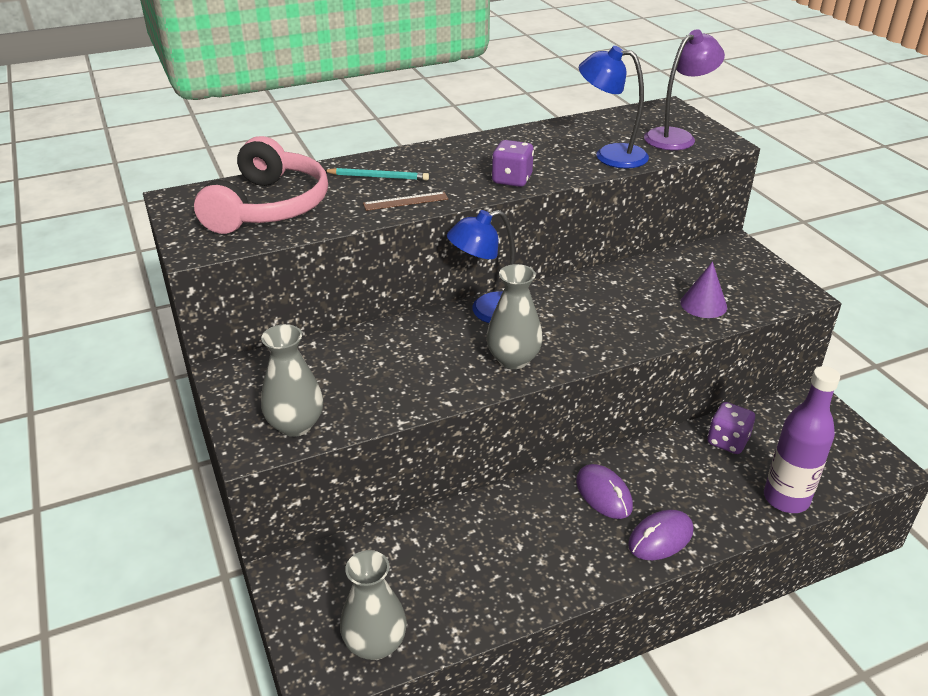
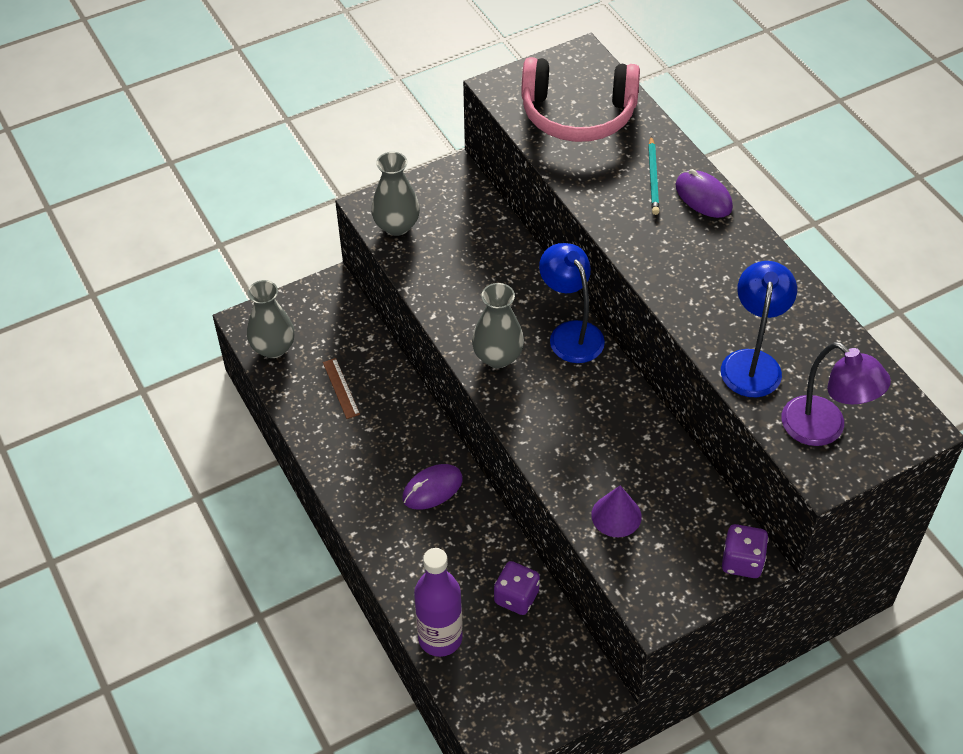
camera: 85 degrees right, 15 degrees up
(405, 201) = (607, 203): brown ruler -> brown ruler (341, 388)
(512, 180) = (670, 279): purple dice -> purple dice (742, 561)
(660, 538) = (383, 530): purple mouse -> purple mouse (703, 197)

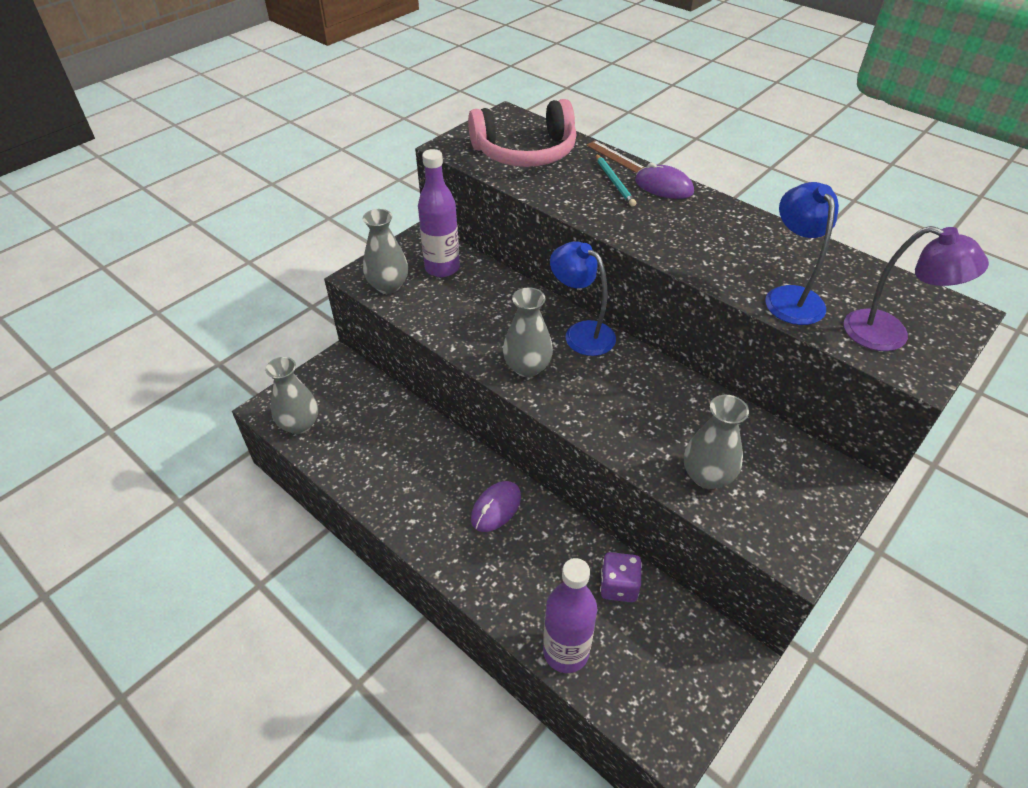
camera: 20 degrees left, 5 degrees down
(341, 388) = (376, 442): brown ruler -> brown ruler (615, 156)
(460, 218) = (442, 268): none -> purple bottle
(616, 515) = (707, 476): purple cone -> grey vase
(742, 561) = (841, 485): purple dice -> none

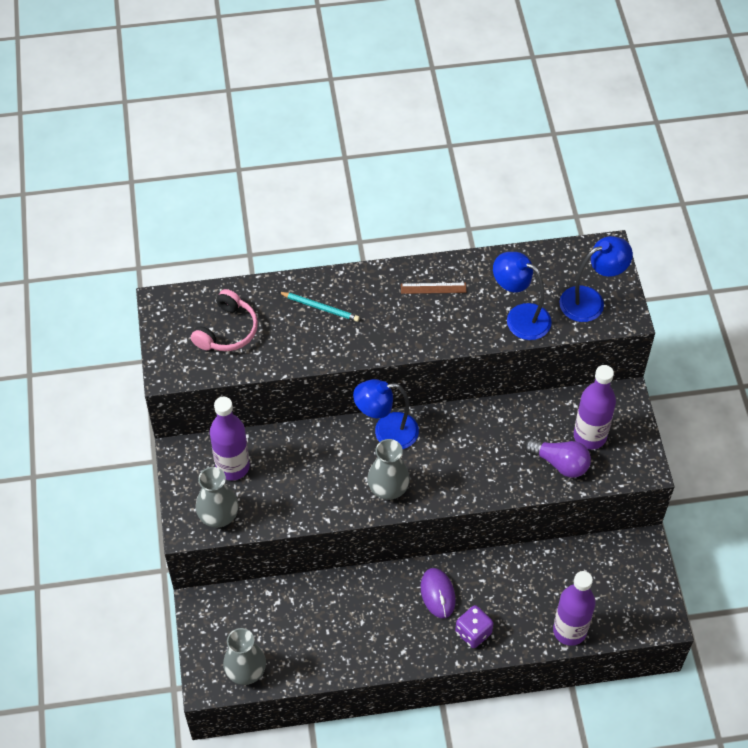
camera: 50 degrees left, 10 degrees up
(525, 152) = (227, 330): pink headphones -> pink headphones, size x0.65
(615, 156) = (290, 281): brown ruler -> brown ruler (433, 288)
(618, 586) = (553, 569): purple dice -> purple dice (473, 632)
(664, 186) = (354, 284): purple mouse -> none
(707, 476) = (560, 463): grey vase -> purple light bulb
(768, 481) = (590, 436): none -> purple bottle
(889, 335) = (590, 301): purple lamp -> blue lamp

